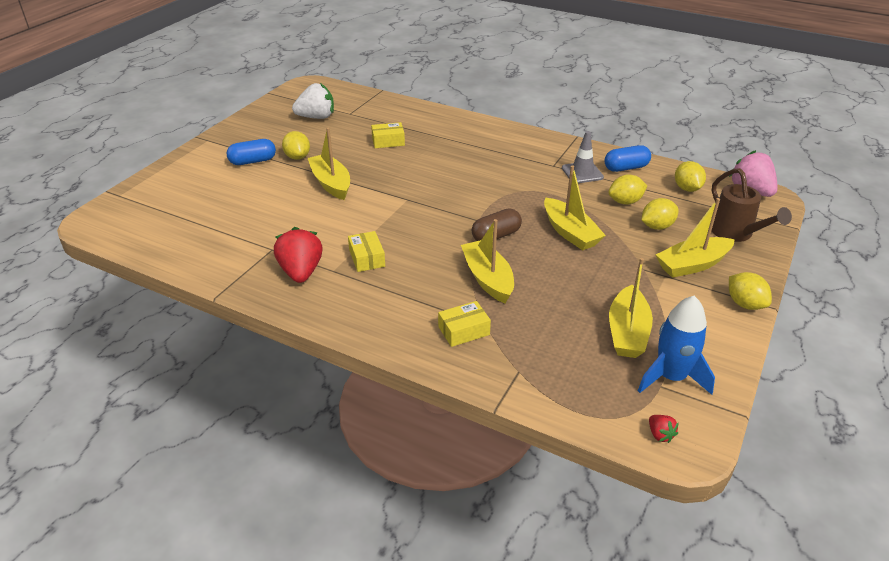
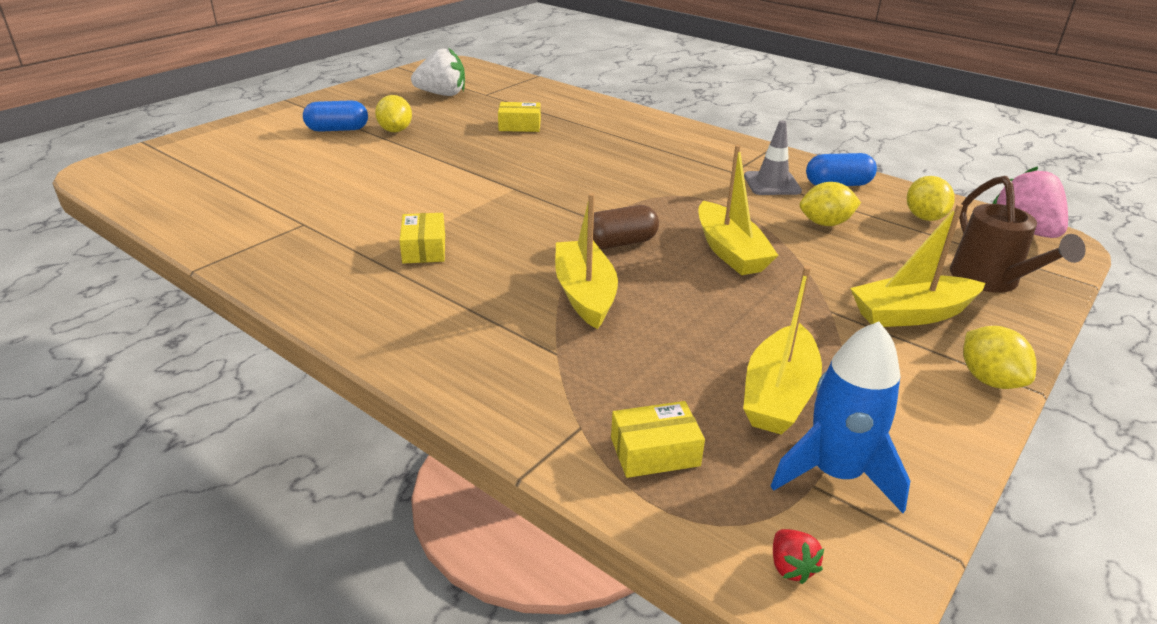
camera: 10 degrees right, 5 degrees down
(301, 272) = (325, 254): red strawberry -> none
(331, 183) = (422, 161): yellow boat -> none
(464, 331) = (519, 357): yellow box -> yellow box (655, 452)
(657, 226) = (866, 258): yellow lemon -> none

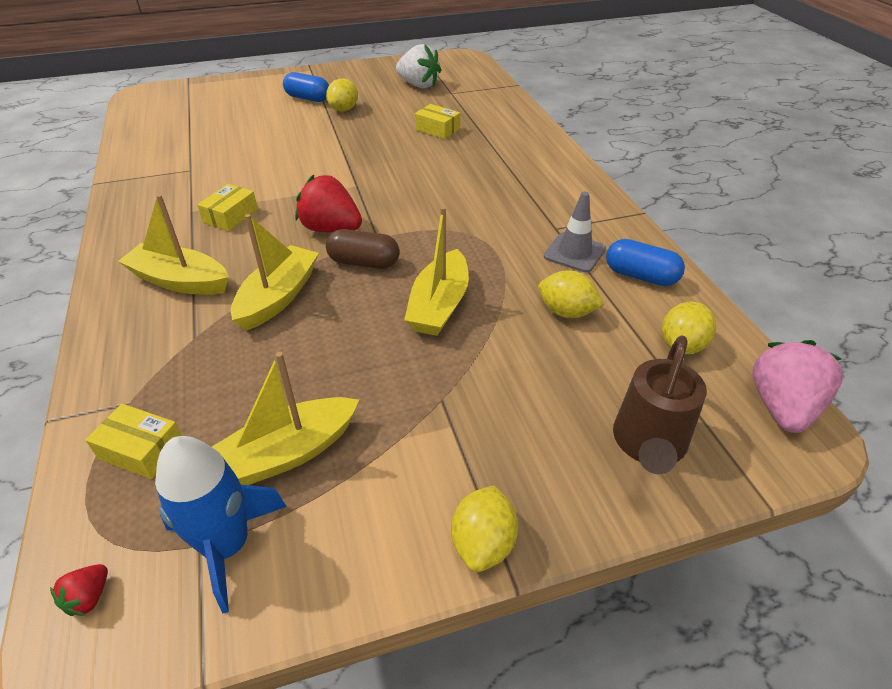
camera: 35 degrees right, 10 degrees up
(546, 228) = (331, 229): none -> red strawberry
(911, 314) = (510, 439): yellow boat -> yellow boat (180, 281)

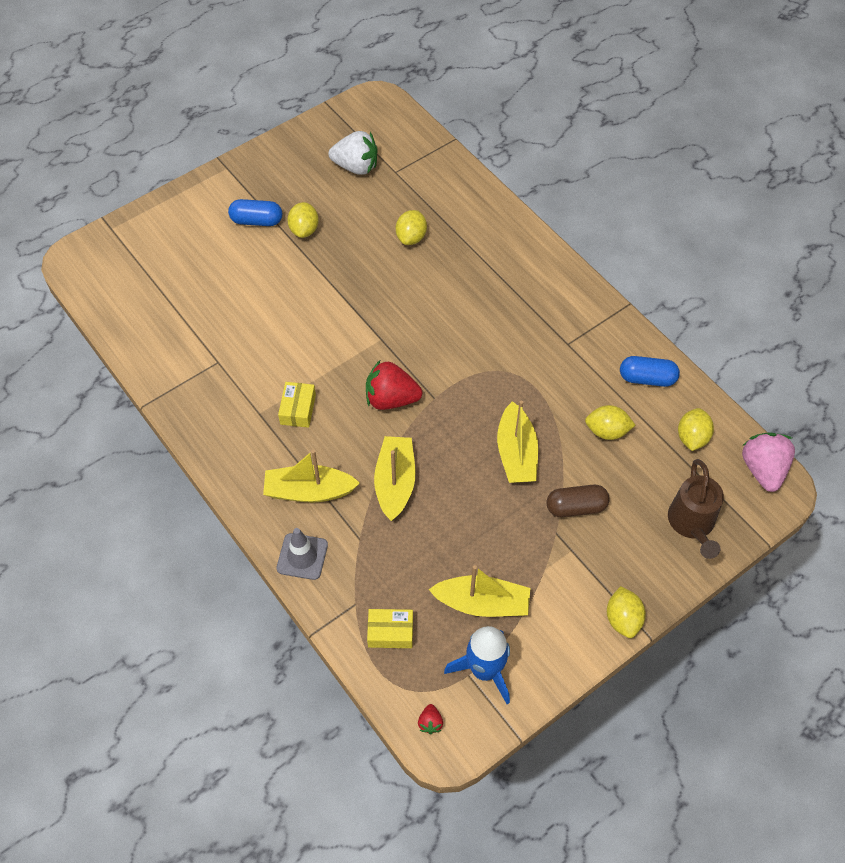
camera: 20 degrees left, 15 degrees up
(287, 453) = (482, 603): yellow boat -> yellow boat turned 120 degrees counterclockwise
(364, 262) = (438, 428): brown capsule -> brown capsule (576, 507)
(437, 129) = (411, 237): yellow box -> yellow lemon
(574, 253) = (592, 368): grey traffic cone -> grey traffic cone (302, 556)

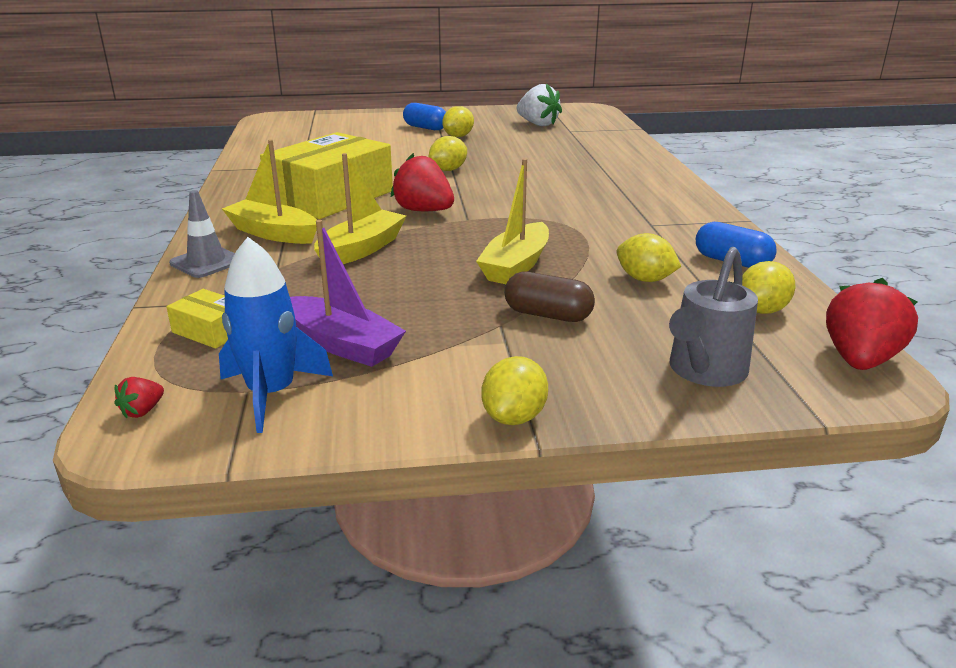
camera: 30 degrees right, 30 degrees down
(298, 409) = (331, 197): yellow box -> yellow box, size x2.36
(411, 237) = (548, 154): yellow lemon -> yellow lemon (448, 170)
(482, 603) = (342, 344): yellow boat -> purple boat
(692, 525) = (704, 372): brown watering can -> grey watering can
(763, 469) = (859, 360): pink strawberry -> red strawberry

